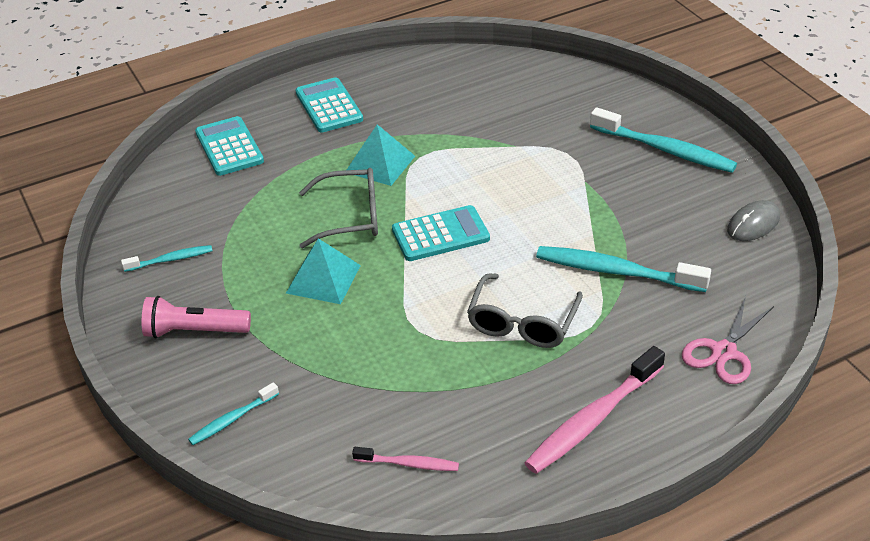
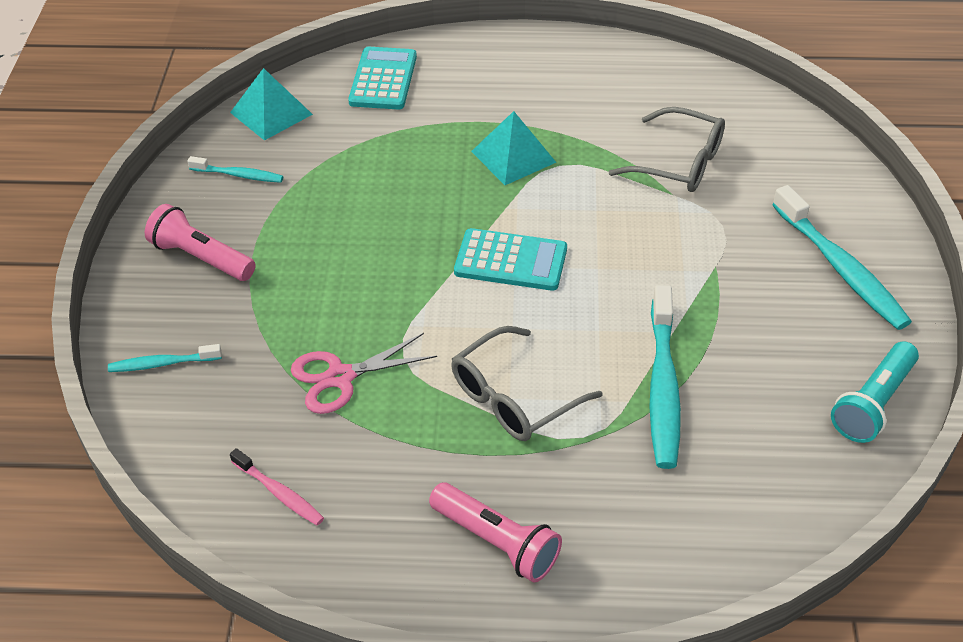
camera: 30 degrees right, 5 degrees up
(323, 279) = (358, 257): turquoise pyramid -> turquoise pyramid (271, 113)
(329, 106) = (513, 72): turquoise calculator -> none
(350, 217) = (437, 202): grey glasses -> grey glasses (679, 163)
(592, 420) = (496, 542): pink toothbrush -> pink flashlight
(616, 271) = (663, 387): turquoise toothbrush -> turquoise toothbrush turned 135 degrees counterclockwise
(723, 352) = (705, 539): pink scissors -> pink scissors (340, 377)
(753, 224) = (872, 403): grey mouse -> turquoise flashlight

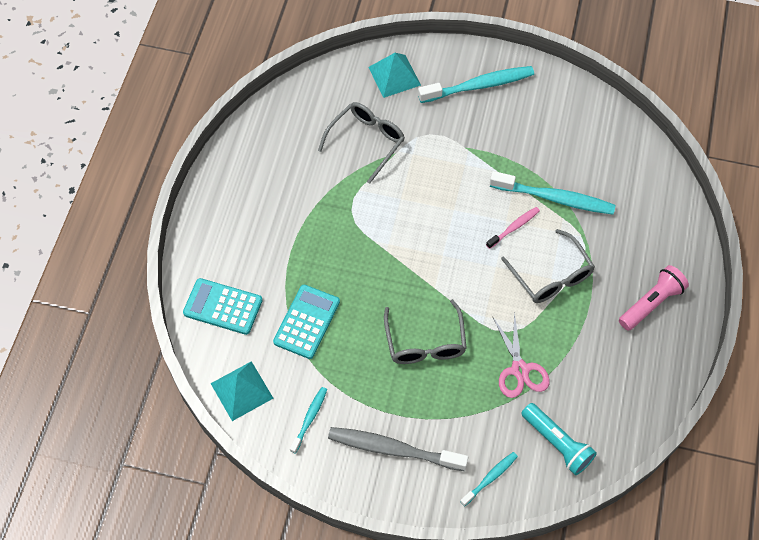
camera: 80 degrees left, 15 degrees up
(162, 363) = (490, 478): turquoise toothbrush -> turquoise toothbrush turned 135 degrees counterclockwise
(201, 257) = (393, 449): pink flashlight -> grey toothbrush
(279, 493) = (605, 413): pink toothbrush -> pink toothbrush (514, 227)
(368, 267) = (425, 342): none -> grey glasses
(510, 261) = (437, 256): turquoise calculator -> turquoise calculator (307, 322)
(513, 156) = (335, 236): turquoise pyramid -> turquoise pyramid (394, 76)
(872, 403) = (582, 104): turquoise flashlight -> turquoise flashlight (557, 443)

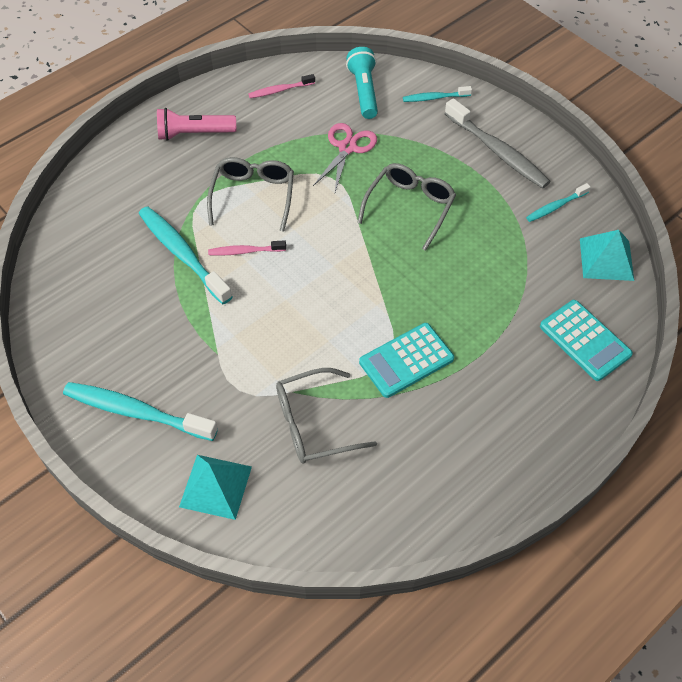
camera: 145 degrees left, 5 degrees down
(307, 322) = (507, 281): turquoise calculator -> turquoise calculator (406, 360)
(628, 395) = (280, 90): none -> pink toothbrush

